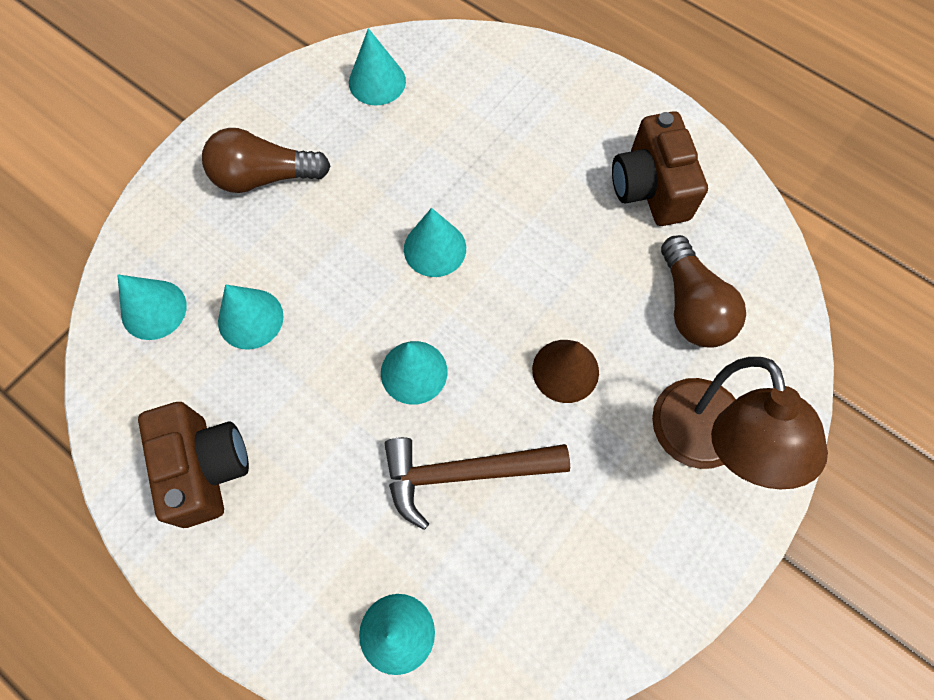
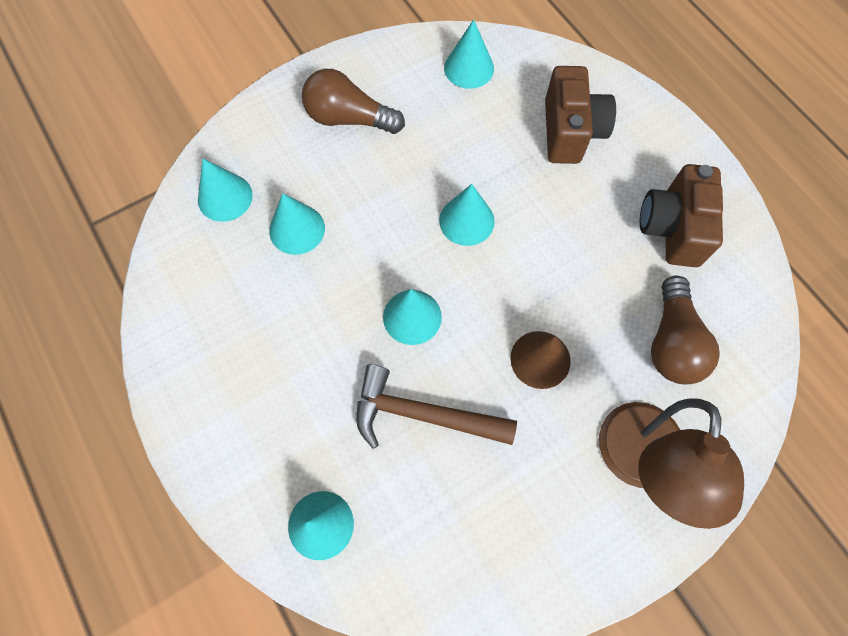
camera: 20 degrees right, 0 degrees up
(205, 468) = (219, 336): brown camera -> brown camera (570, 131)

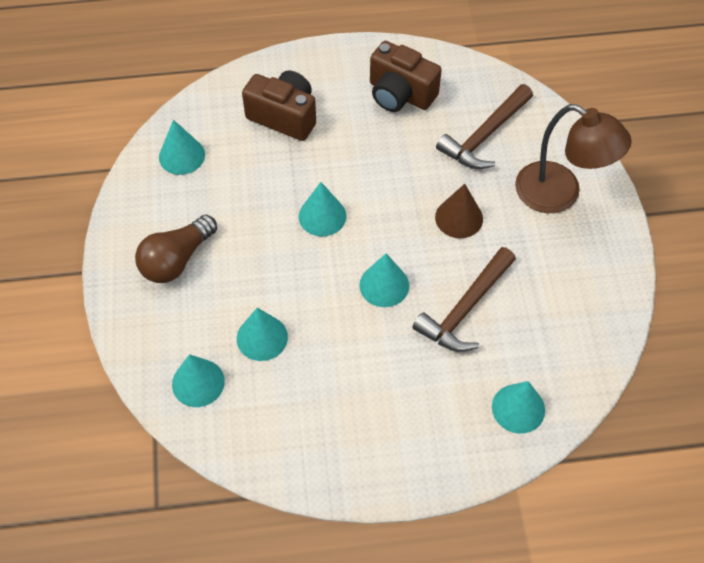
camera: 65 degrees left, 10 degrees down
(672, 342) = (484, 136): brown light bulb -> brown hammer

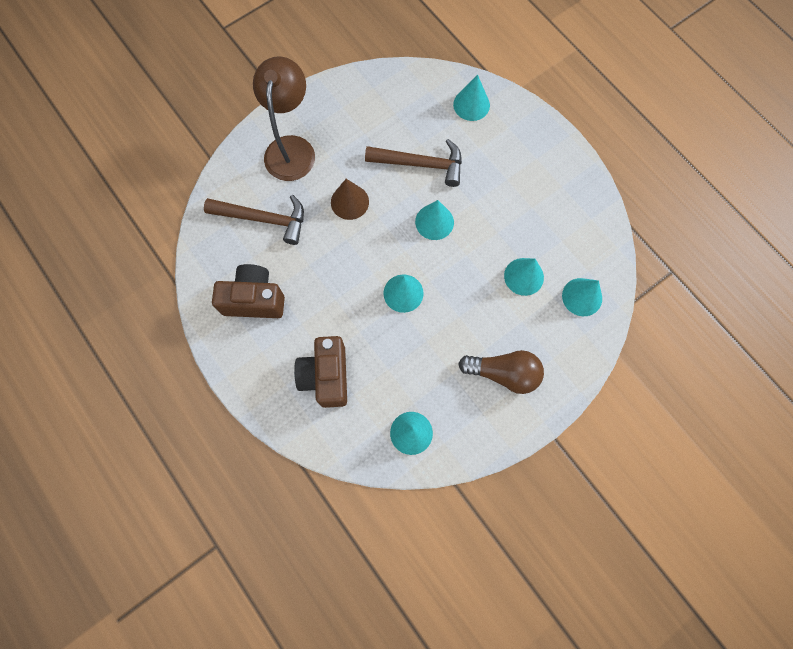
camera: 120 degrees left, 15 degrees up
(400, 94) = (254, 299): brown camera -> brown camera turned 90 degrees counterclockwise

